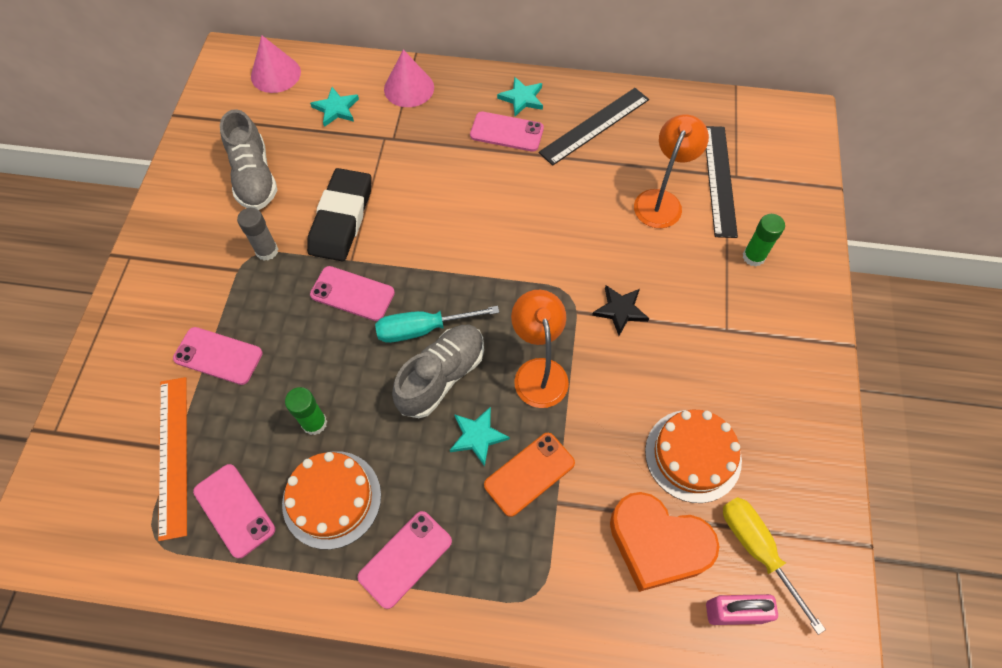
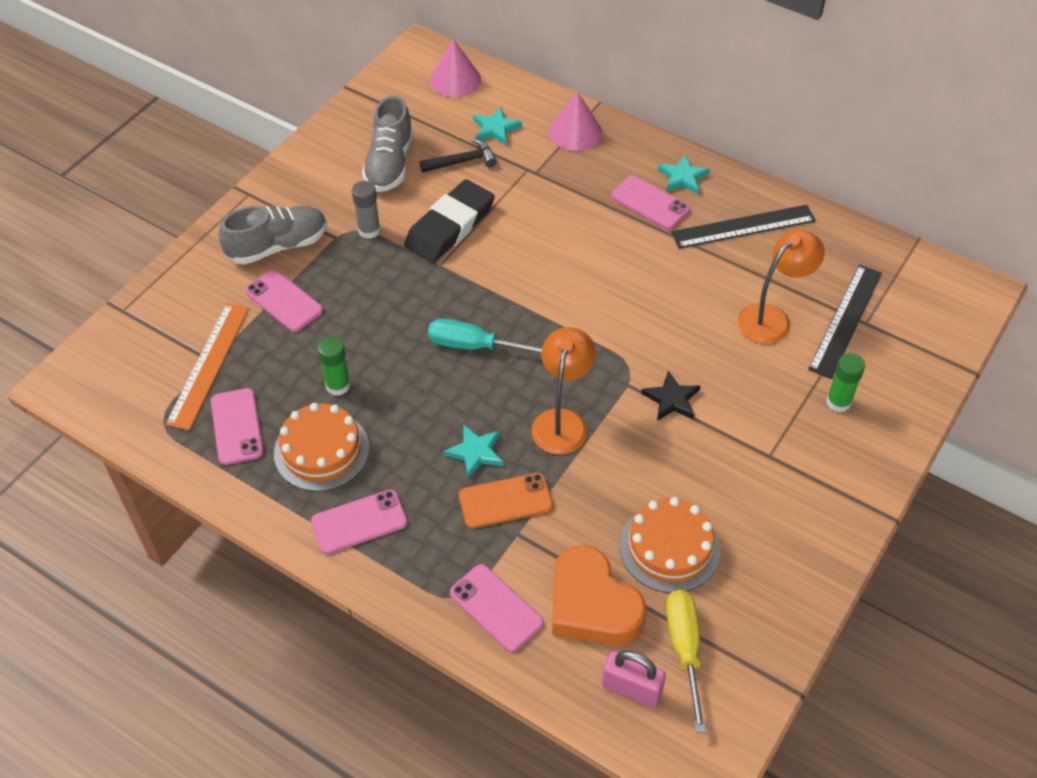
camera: 25 degrees right, 10 degrees down
(321, 151) = (462, 161): none -> black hammer
(352, 293) = (426, 293): pink phone -> pink phone (496, 608)
(441, 376) = (470, 391): grey shoe -> grey shoe (278, 246)

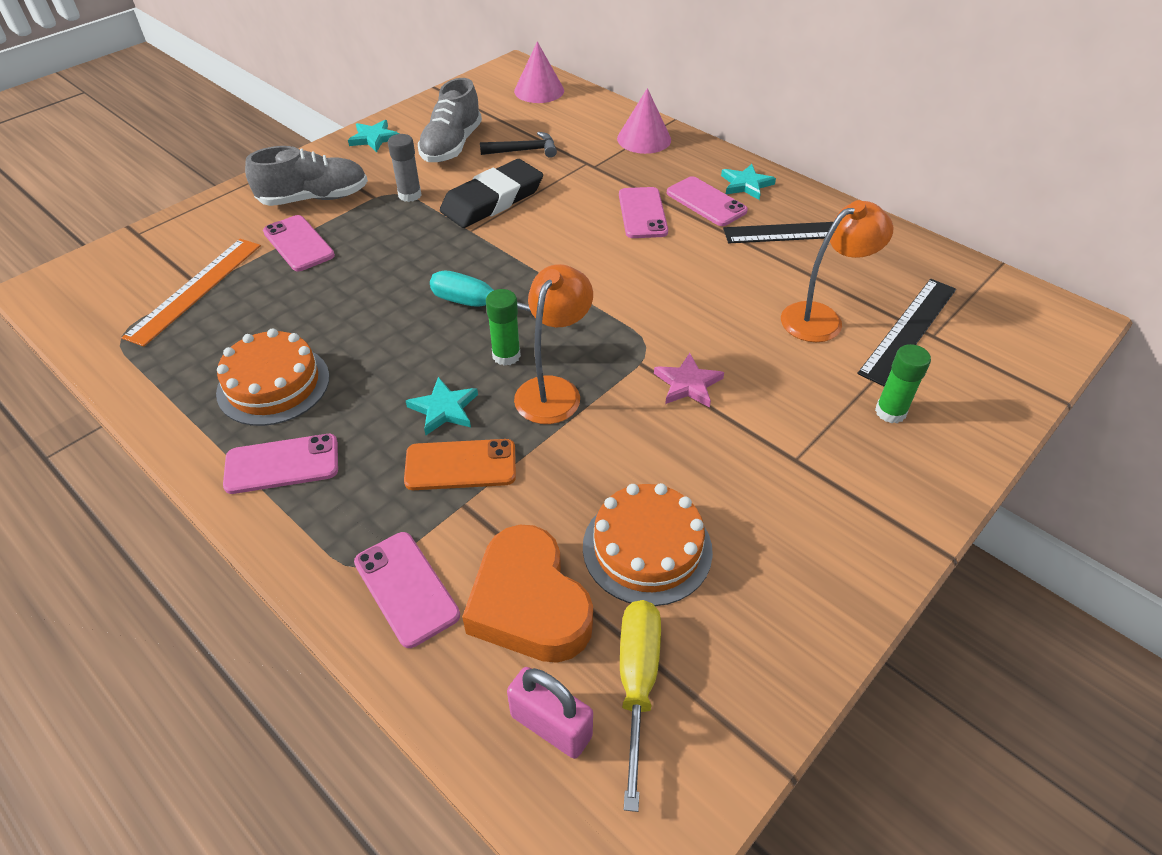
camera: 10 degrees right, 5 degrees down
(237, 426) = (194, 349): pink phone -> pink phone (642, 213)
(338, 385) = (319, 324): green glue stick -> green glue stick (506, 355)
(495, 128) = (565, 129): turquoise star -> turquoise star (374, 138)
(671, 399) = (687, 384): black star -> pink star

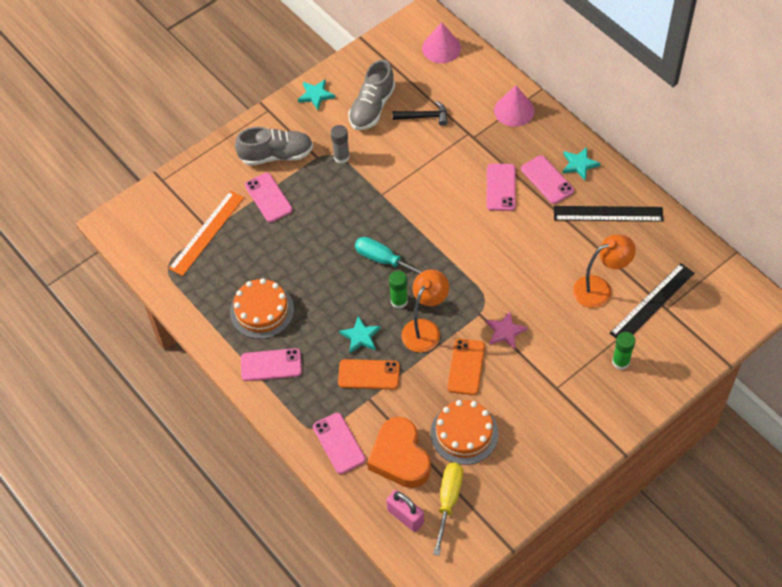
camera: 10 degrees right, 10 degrees up
(492, 200) = (398, 166): black eraser -> none
(632, 440) = (466, 367): none -> orange phone

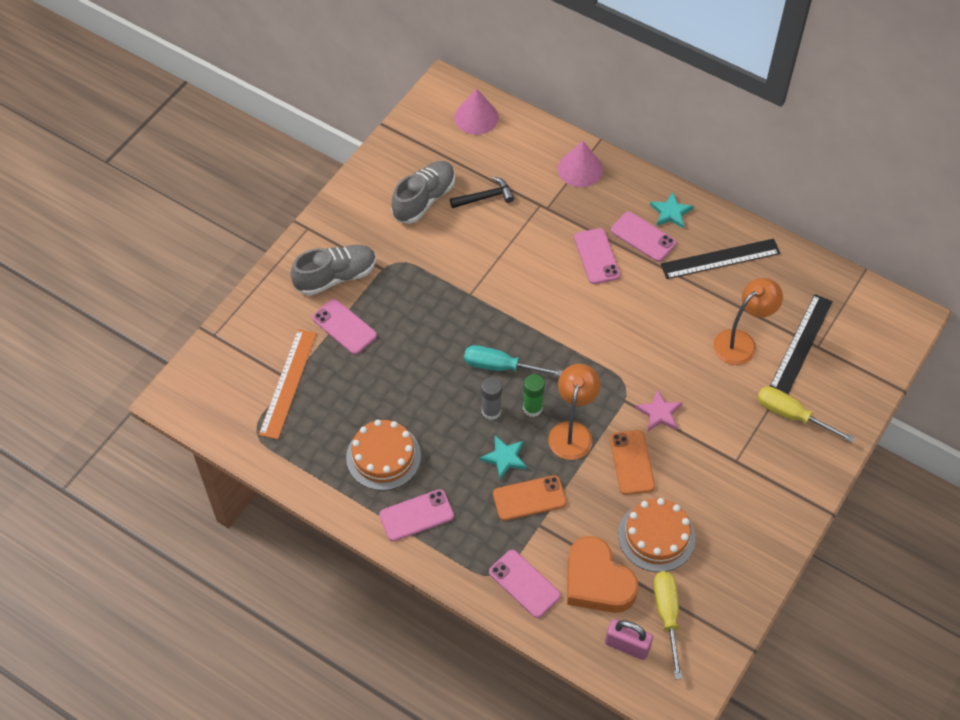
camera: 20 degrees left, 0 degrees up
(315, 95) = (356, 199): turquoise star -> none
(341, 157) = (410, 262): grey glue stick -> grey glue stick (491, 411)
(372, 107) = (424, 200): grey shoe -> grey shoe turned 150 degrees counterclockwise
(620, 362) = (792, 415): green glue stick -> yellow screwdriver

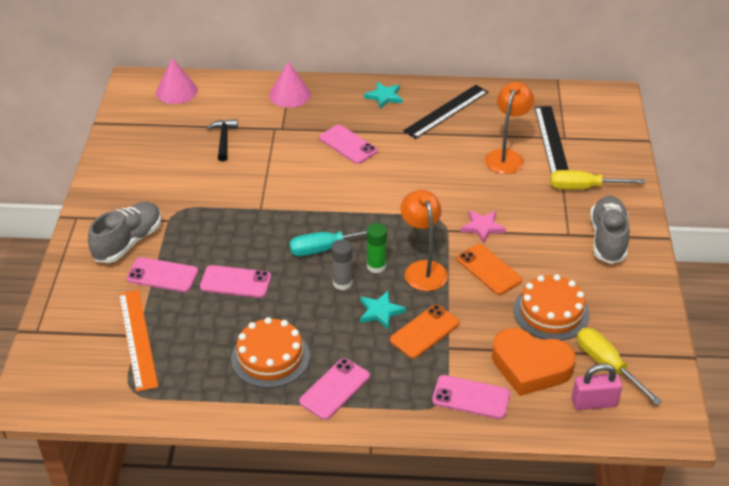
camera: 30 degrees left, 15 degrees down
(424, 200) = (171, 160): grey shoe -> grey shoe (608, 239)
(485, 197) = (224, 140): black hammer -> black hammer turned 45 degrees counterclockwise
(643, 237) = (375, 119): pink phone -> pink phone (235, 282)

